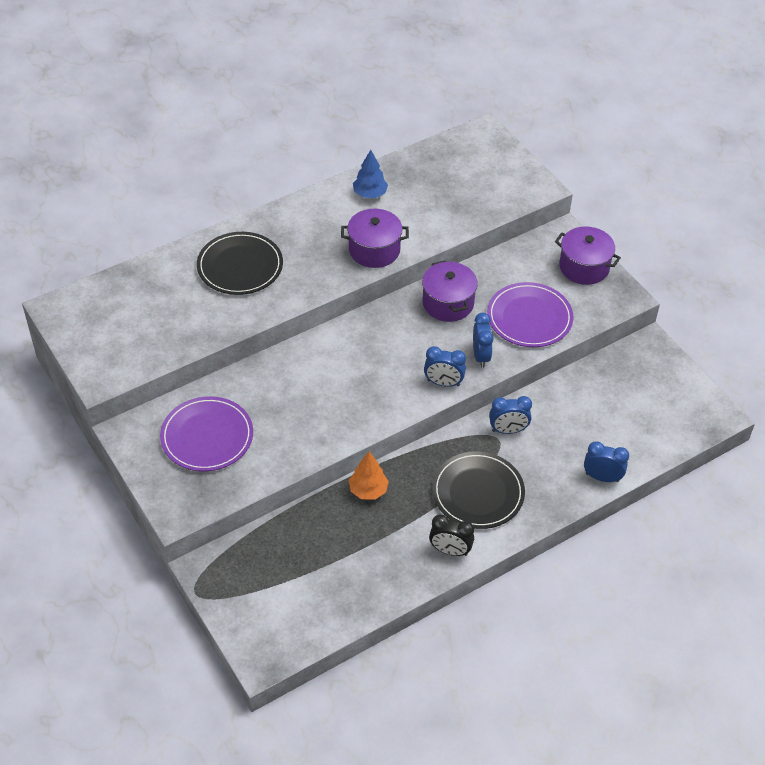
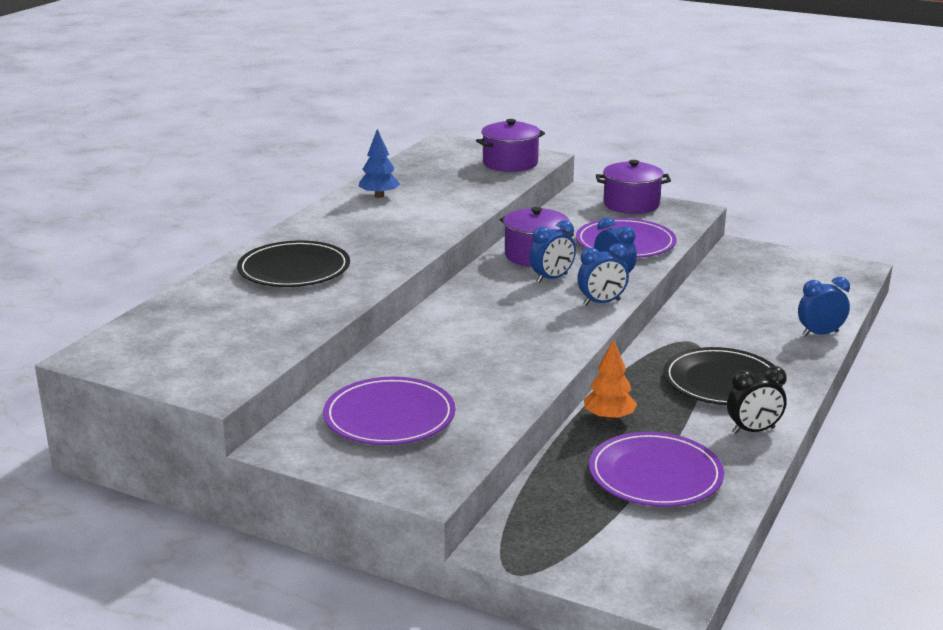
camera: 30 degrees left, 25 degrees down
(348, 557) = (655, 474): none -> purple plate
(374, 250) = (430, 225): purple pot -> purple pot (510, 163)
(508, 430) = (691, 333): blue clock -> blue clock (552, 278)

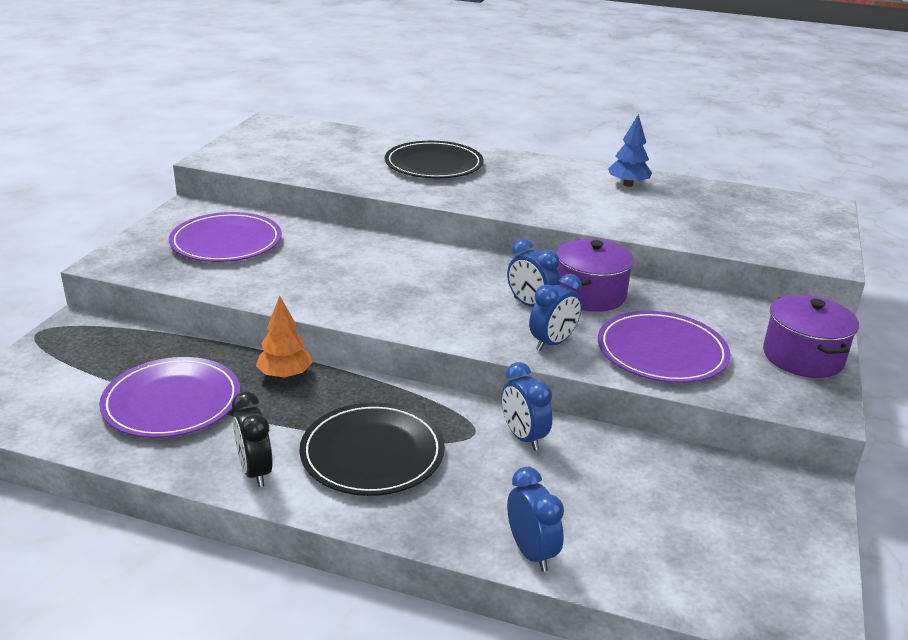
camera: 80 degrees right, 5 degrees up
(510, 163) = (787, 243): purple pot -> none
(601, 302) = (477, 335): blue clock -> blue clock (523, 437)

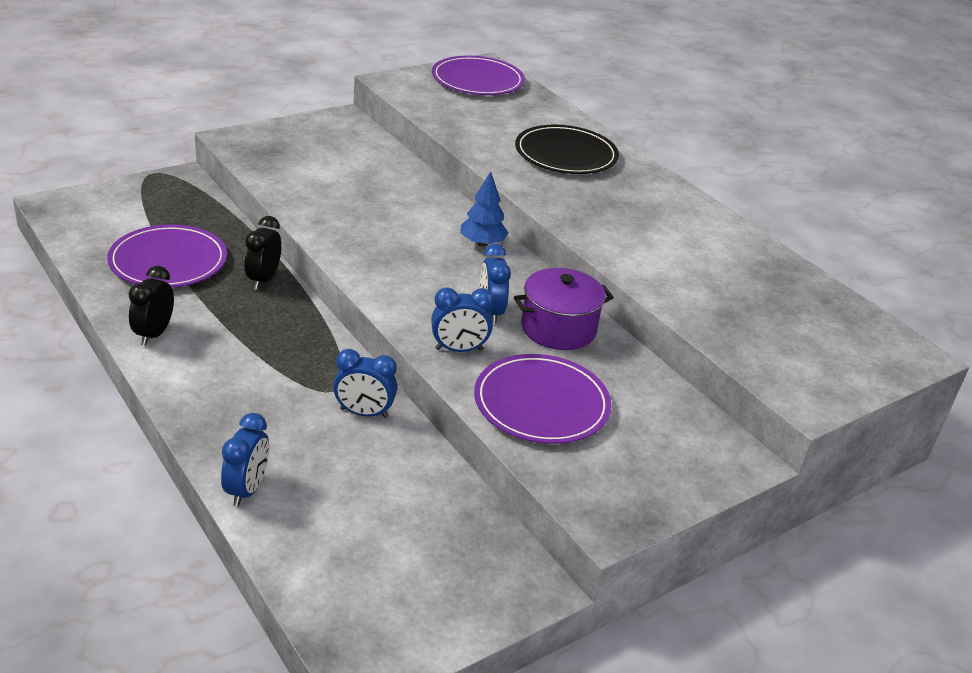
camera: 35 degrees right, 5 degrees up
(226, 242) = (333, 156): purple plate -> purple plate (477, 80)
(285, 375) = (263, 280): orange tree -> black clock
(372, 453) = (242, 364): black plate -> none
(523, 437) = (364, 413): blue clock -> blue clock turned 90 degrees counterclockwise
(628, 184) = (725, 245): blue tree -> blue tree (482, 243)
(802, 357) = (669, 476): purple pot -> none

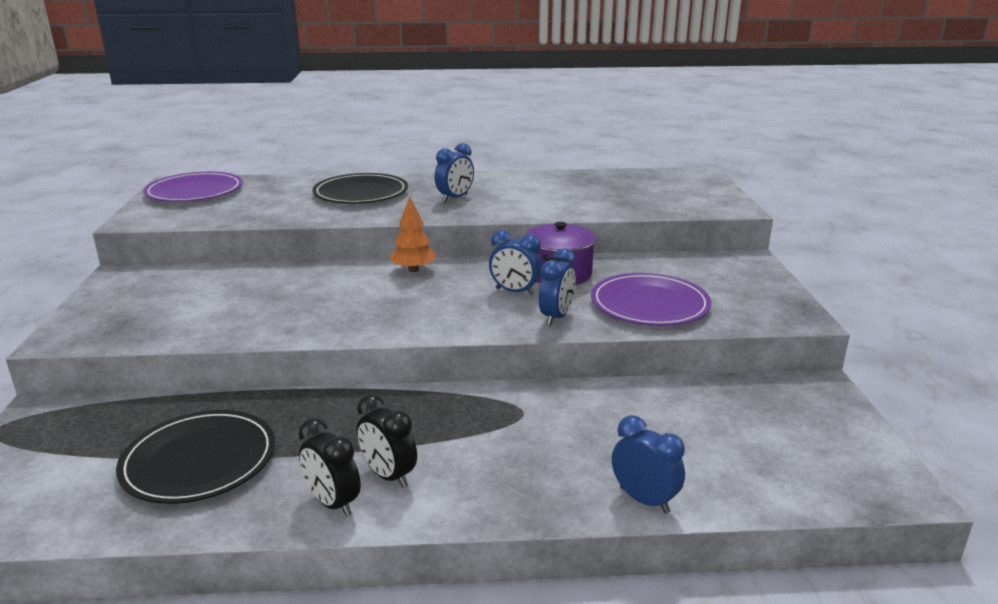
camera: 55 degrees left, 10 degrees down
(168, 261) = (199, 460): purple plate -> black plate
(263, 280) = (307, 406): black clock -> black clock (388, 476)
(364, 413) = (568, 405): blue clock -> blue clock (455, 198)
(482, 243) = (413, 270): blue tree -> orange tree

